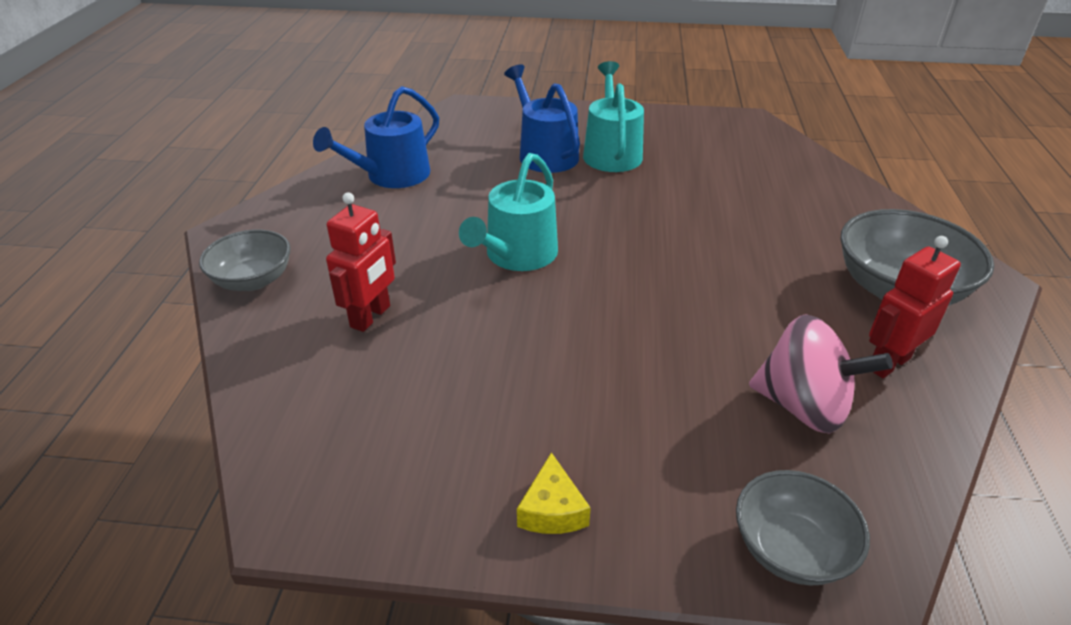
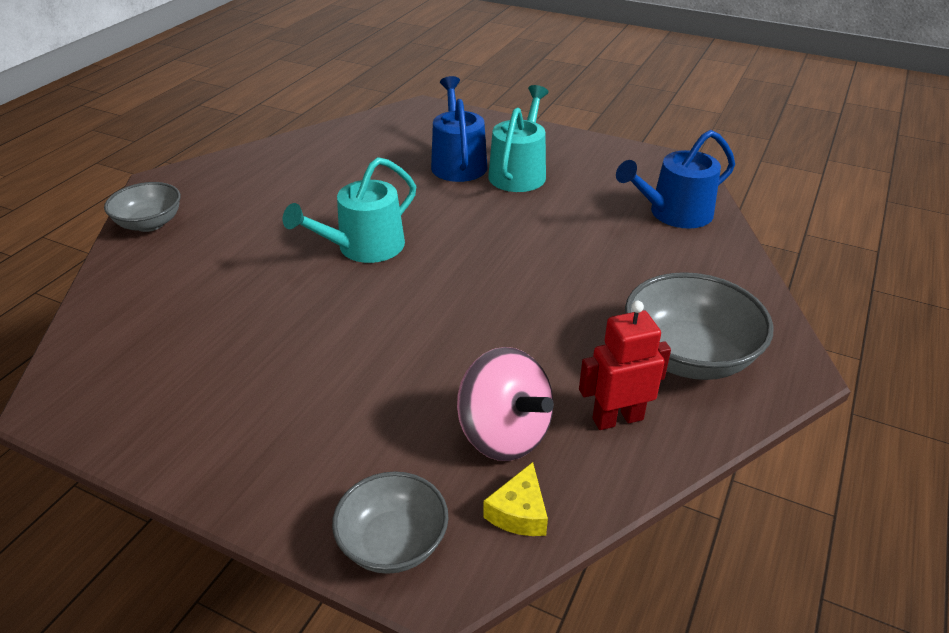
camera: 20 degrees right, 0 degrees up
(371, 317) = (213, 272): red robot -> none
(392, 176) = (314, 159): blue watering can -> blue watering can (674, 213)
(552, 509) = (233, 455): yellow cheese -> yellow cheese (519, 512)

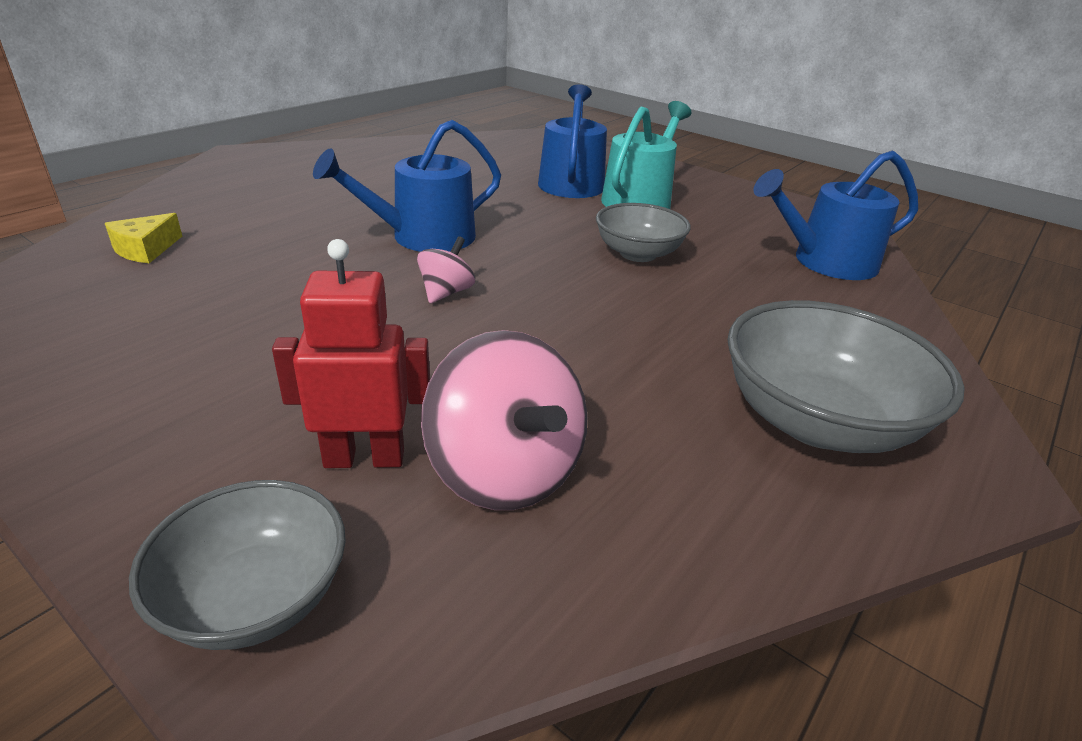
camera: 10 degrees right, 5 degrees down
(150, 223) = (202, 184): grey bowl -> grey bowl (638, 254)
(364, 247) = (423, 237): turquoise watering can -> blue watering can
(405, 299) = (446, 292): none -> pink spinning top
(519, 512) = (480, 594): yellow cheese -> yellow cheese (145, 249)
(617, 418) = (686, 484): red robot -> red robot (364, 458)

